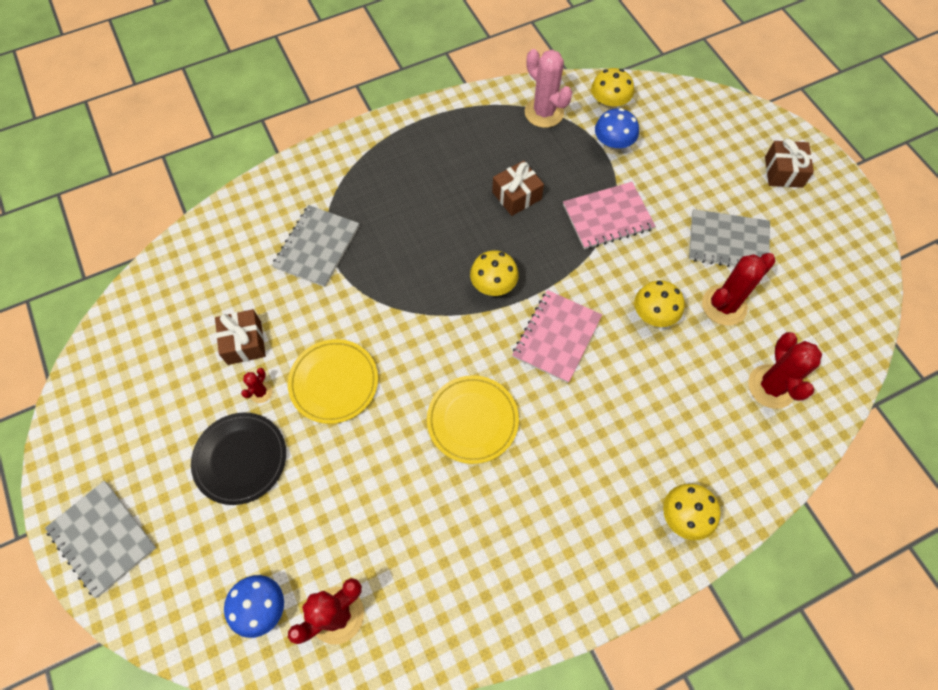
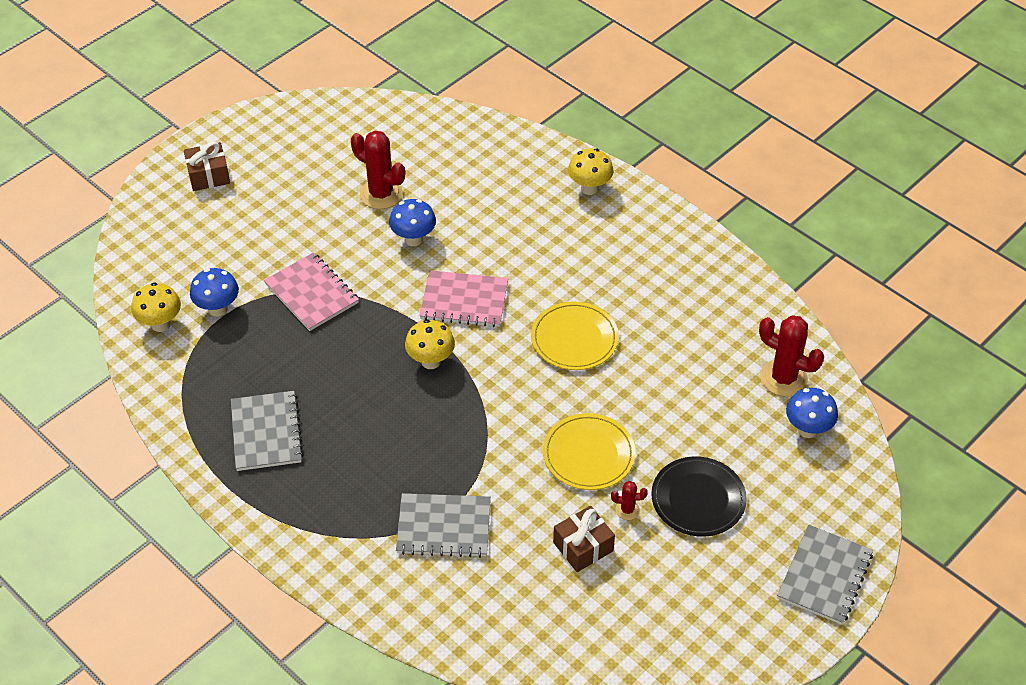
camera: 110 degrees left, 15 degrees down
(516, 195) = (311, 372): brown gift -> none
(544, 112) = (186, 378): pink cactus -> none
(652, 317) = (413, 239): yellow mushroom -> blue mushroom
(728, 242) = (308, 202): grey notebook -> grey notebook (266, 432)
(771, 386) = (449, 154): red cactus -> none

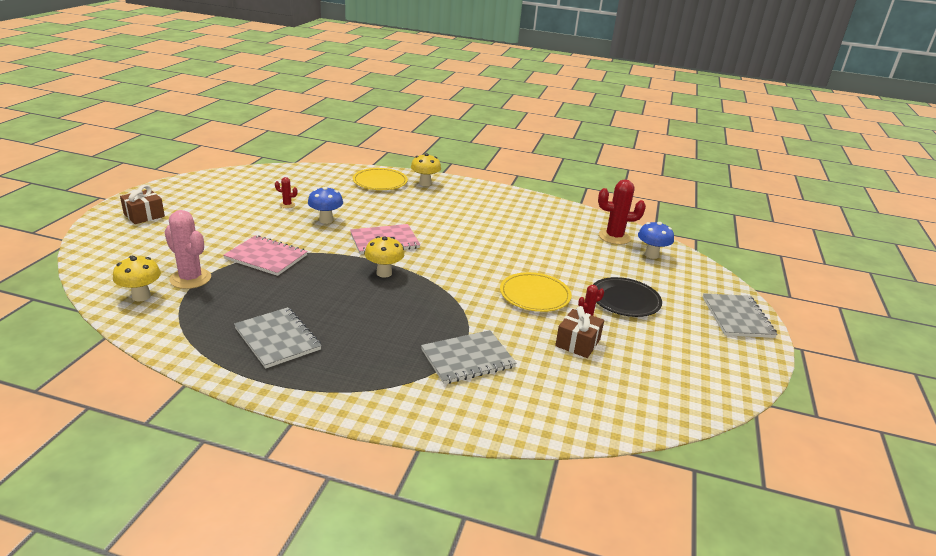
camera: 30 degrees left, 20 degrees down
(218, 309) = (190, 279): blue mushroom -> pink cactus
(381, 194) = (287, 205): red cactus -> red cactus, size x0.49
(574, 338) = (474, 244): yellow plate -> yellow plate (380, 182)

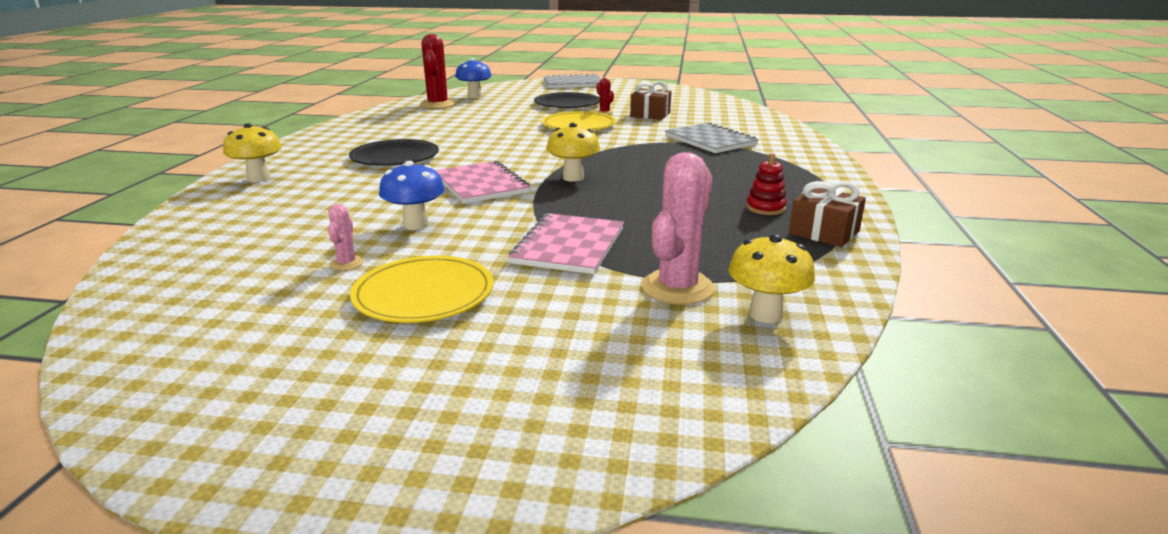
camera: 95 degrees left, 5 degrees down
(144, 215) = (417, 424): brown gift -> brown gift (824, 232)
(277, 339) = (765, 208): grey notebook -> red stacking toy
(287, 205) = (346, 263): red cactus -> pink cactus
(380, 182) = (241, 206): yellow plate -> yellow plate (424, 294)
(456, 217) = (395, 157): none -> black plate

